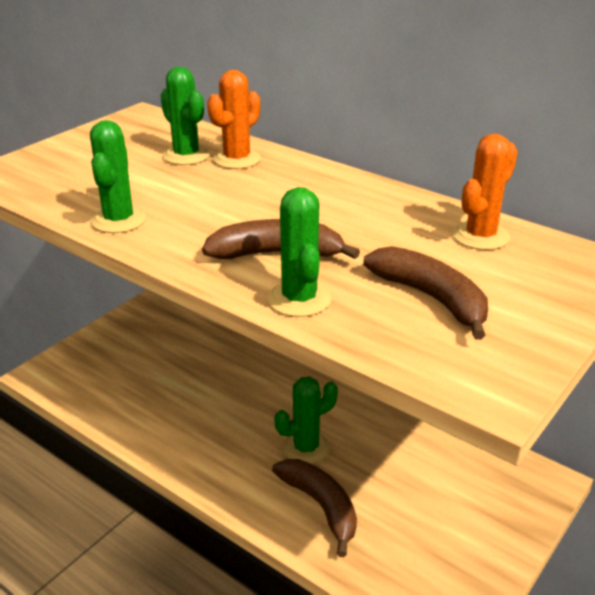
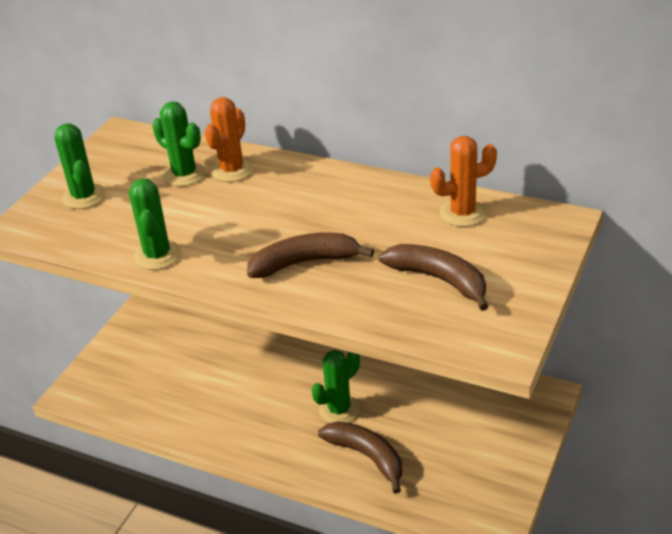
camera: 10 degrees left, 5 degrees up
(299, 299) = (338, 301): green cactus -> green cactus (84, 197)
(480, 236) = (462, 213): orange cactus -> orange cactus turned 45 degrees clockwise

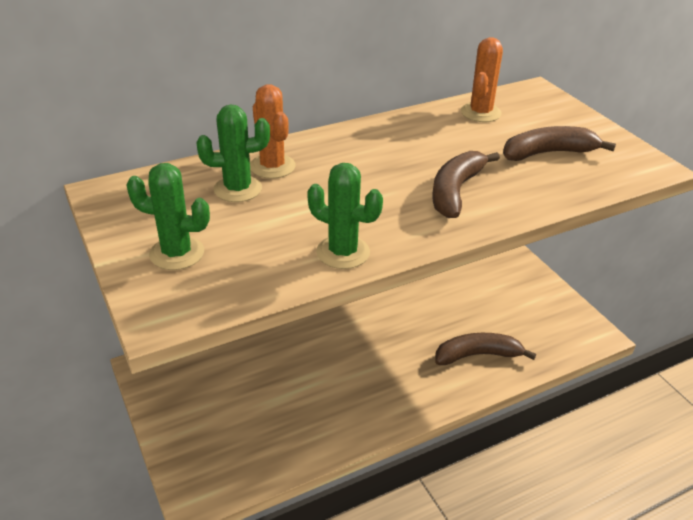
camera: 55 degrees left, 0 degrees up
(339, 410) = (415, 342): green cactus -> none

